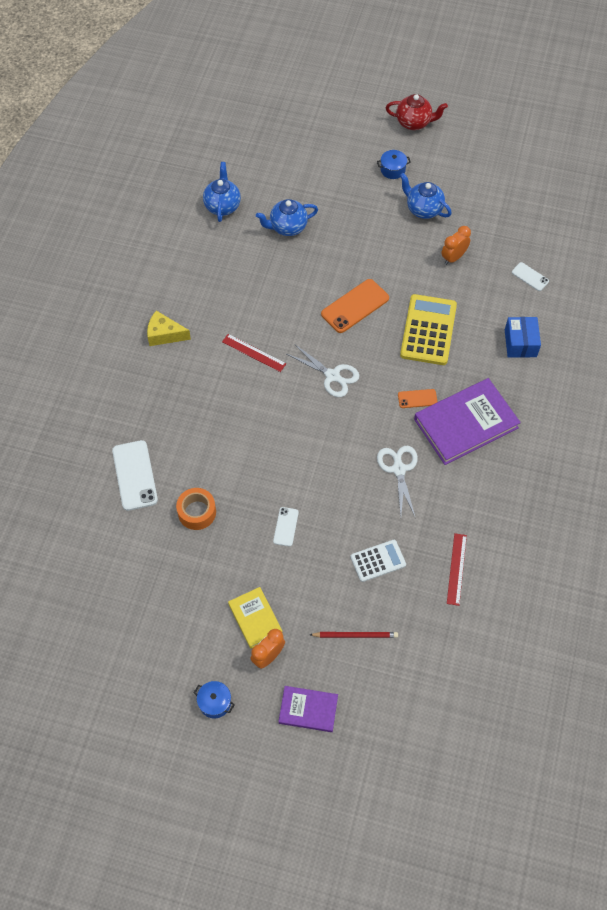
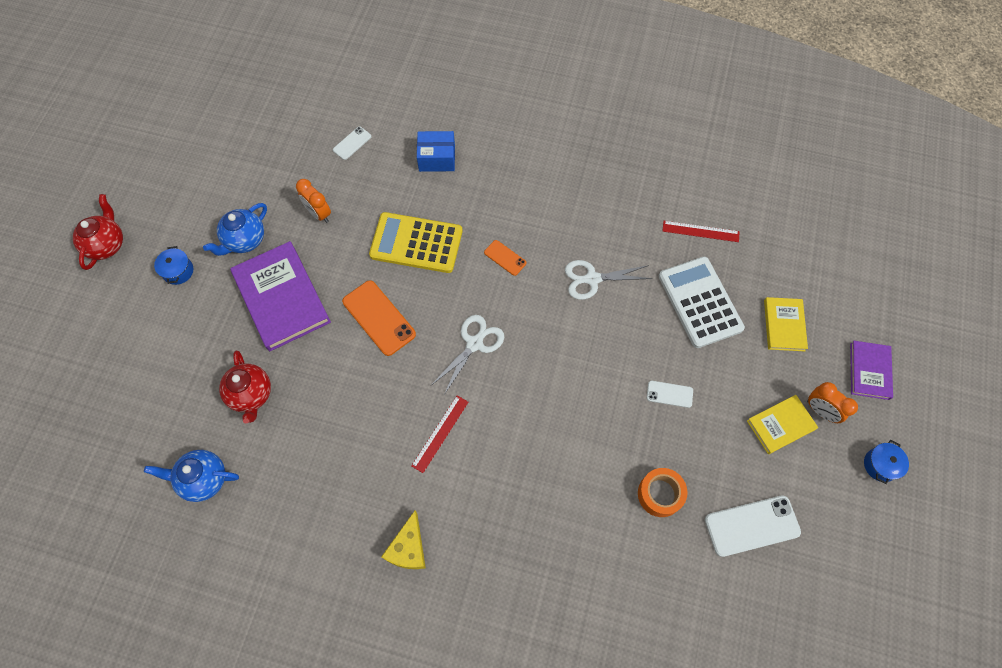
camera: 90 degrees left, 5 degrees up
(134, 475) = (616, 574): white phone -> white phone (752, 526)
(287, 227) = (251, 395): blue teapot -> red teapot
(355, 635) = (784, 325): red pencil -> yellow book
(378, 561) = (700, 302): white calculator -> white calculator, size x1.70
(417, 398) = (505, 258): orange phone -> orange phone turned 45 degrees counterclockwise
(466, 423) = (535, 214): purple book -> purple book (282, 298)

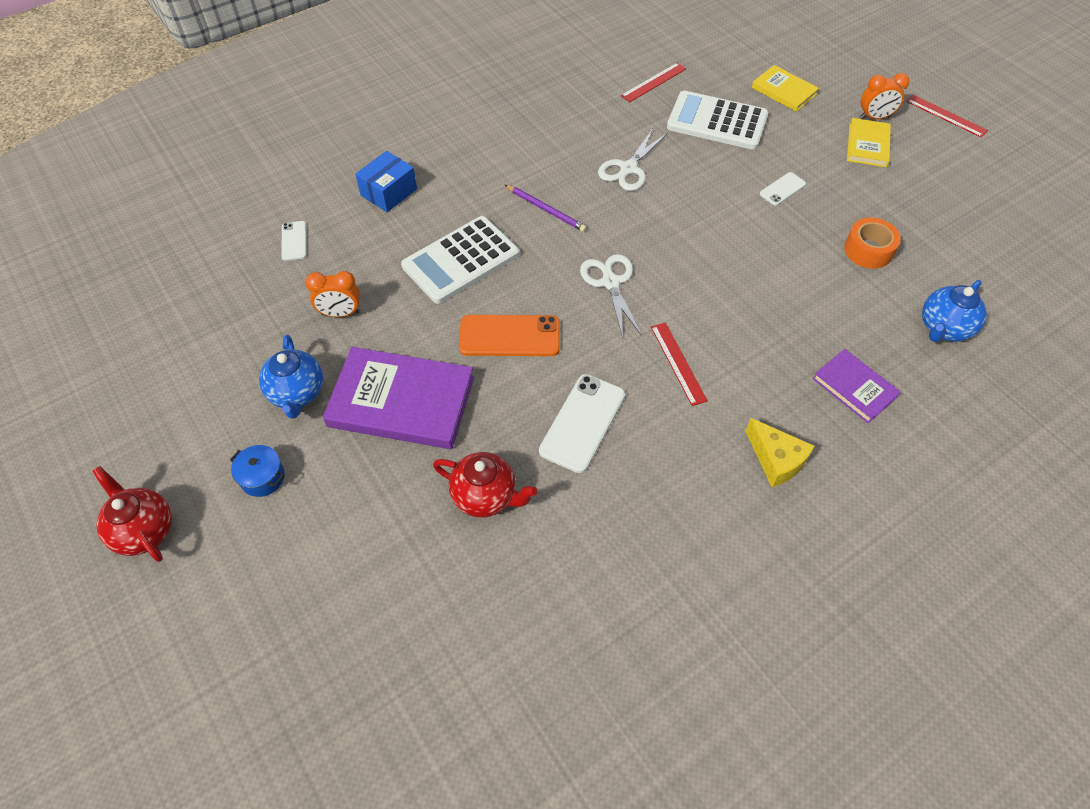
camera: 50 degrees left, 10 degrees down
(203, 479) = (543, 603): blue teapot -> blue teapot (943, 328)
(416, 243) = (461, 260): yellow calculator -> white calculator
(505, 258) = (546, 210): orange phone -> purple pencil
(752, 526) = (940, 214): white phone -> white phone (582, 423)
(869, 371) = (864, 74): purple book -> purple book (854, 388)
(880, 465) = (946, 116): blue pot -> red ruler

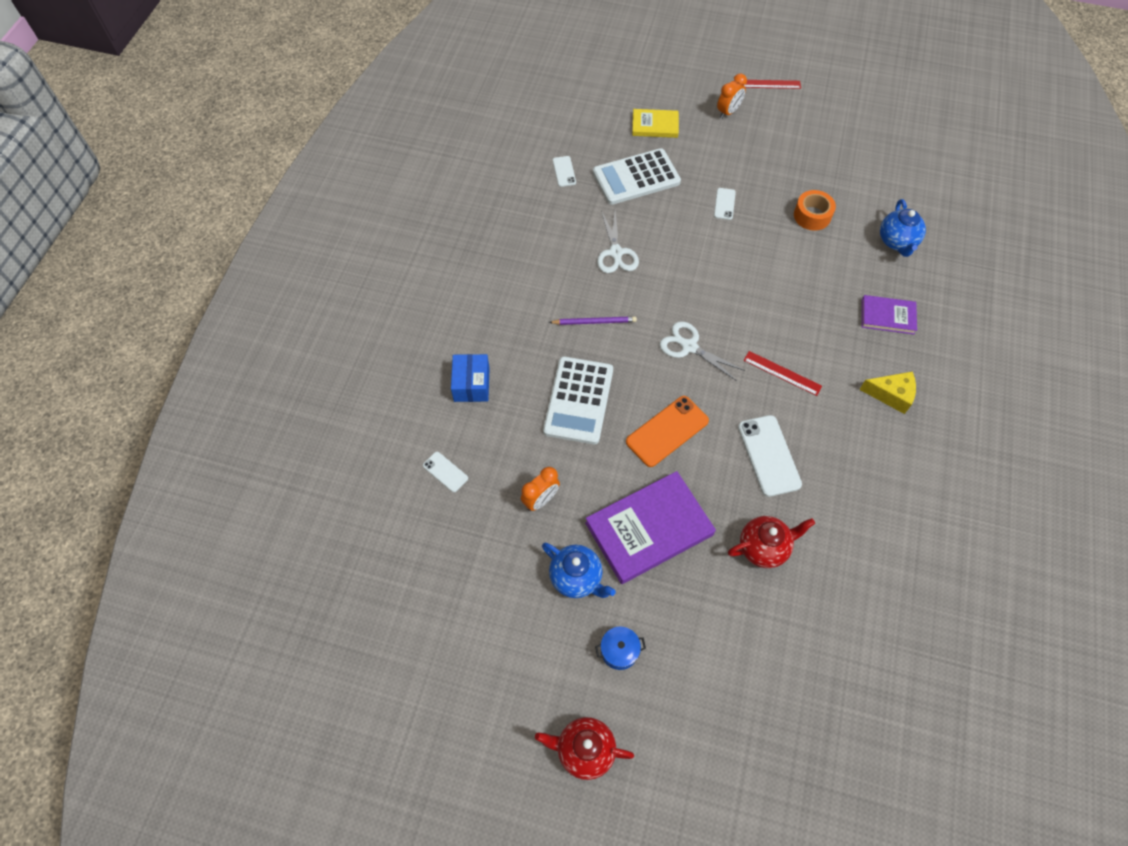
camera: 40 degrees left, 5 degrees up
(653, 82) = (564, 171): red ruler -> white phone
(867, 145) = (743, 136): yellow book -> none

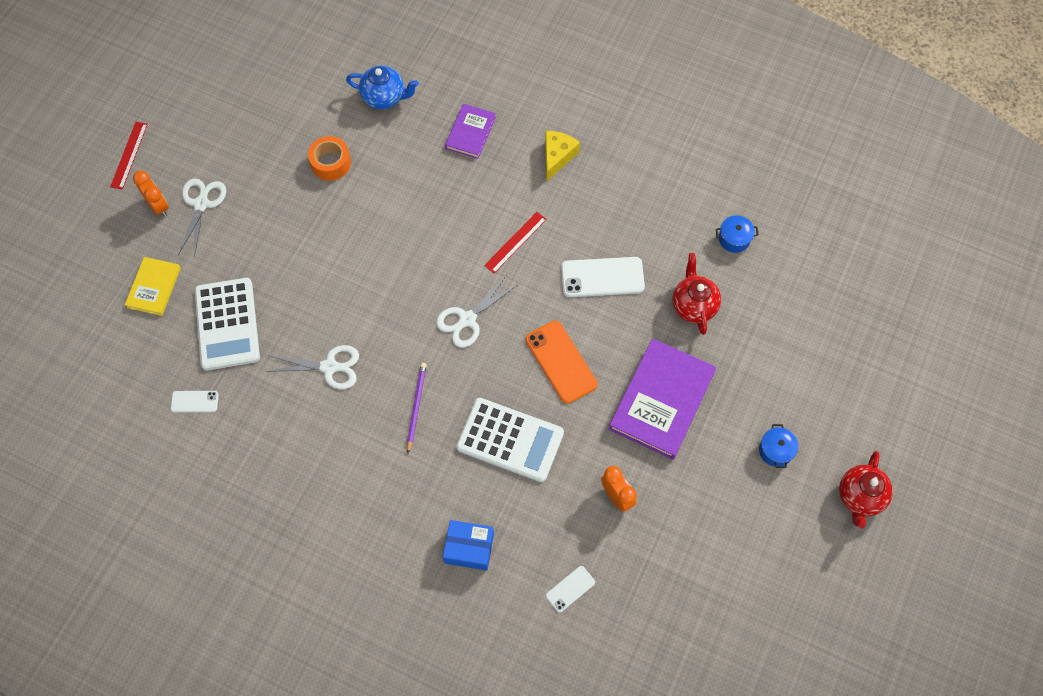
camera: 80 degrees left, 5 degrees up
(576, 578) = (702, 476): blue teapot -> none
(649, 529) = (662, 400): purple book -> purple book turned 45 degrees clockwise
(724, 204) = (291, 242): white phone -> none
(739, 138) = (201, 204): none -> white scissors
(857, 581) = (734, 239): none -> blue pot

